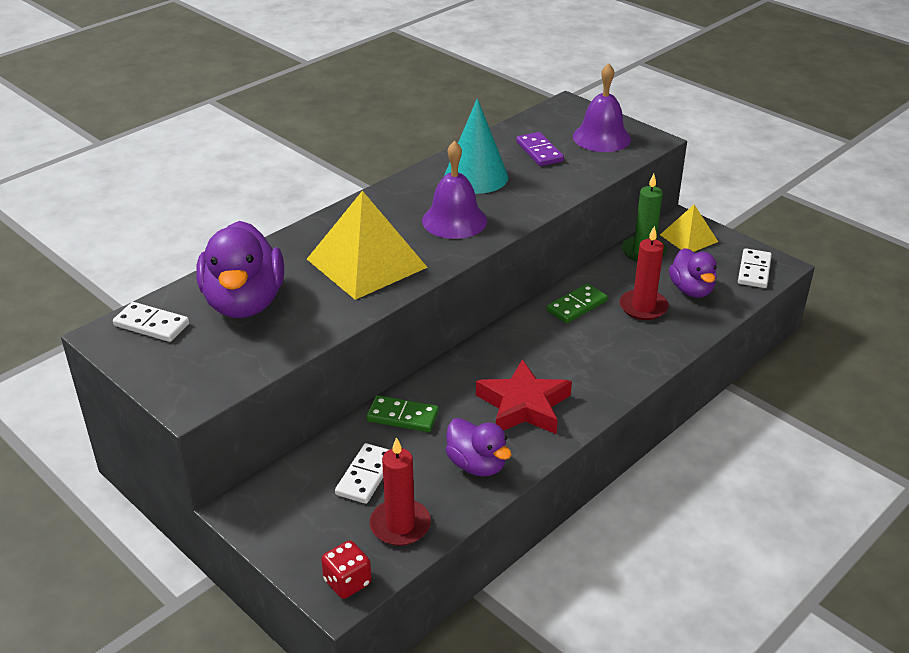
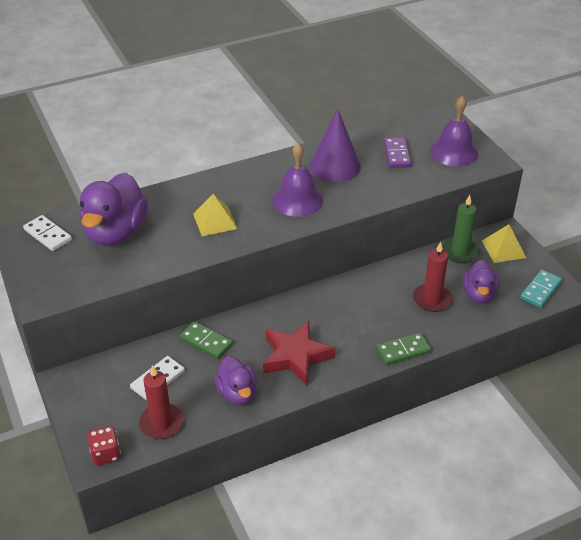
camera: 20 degrees right, 5 degrees up
(366, 263) = (215, 221): yellow pyramid -> yellow pyramid, size x0.56
(476, 176) = (335, 166): turquoise cone -> purple cone
(576, 306) = (380, 286): green domino -> green domino (403, 350)
(754, 270) = (540, 290): white domino -> turquoise domino

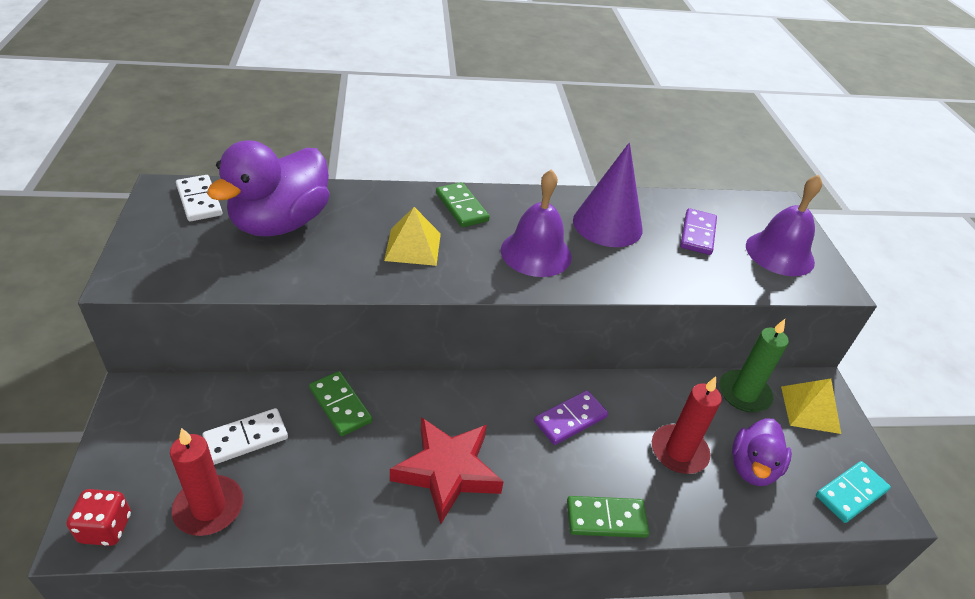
camera: 15 degrees right, 0 degrees up
(231, 184) = (462, 207): none -> green domino
(237, 393) = (337, 499): purple duck -> none
(357, 302) = (570, 419): none -> purple domino

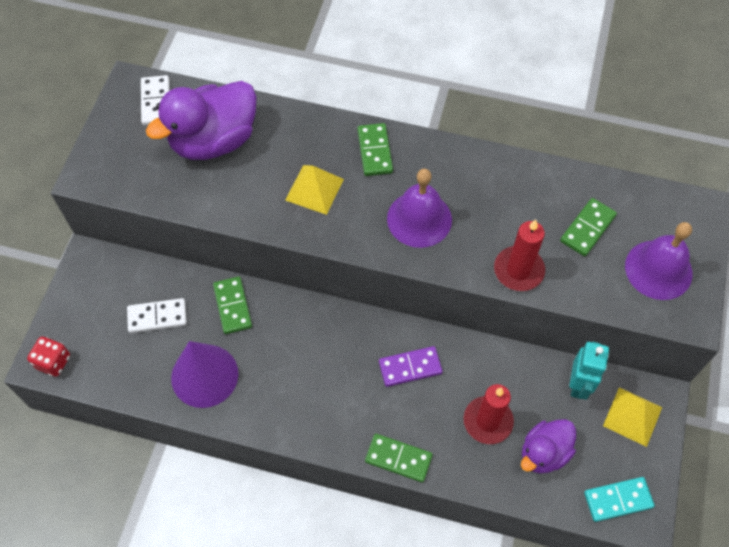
camera: 25 degrees right, 20 degrees up
(209, 508) = (120, 366): red candle -> red candle (518, 270)
(447, 471) = (294, 385): red star -> none
(607, 224) = (503, 199): purple cone -> purple cone (204, 375)
(697, 234) = (587, 228): purple domino -> green domino
(744, 393) = (578, 385): green candle -> turquoise robot

